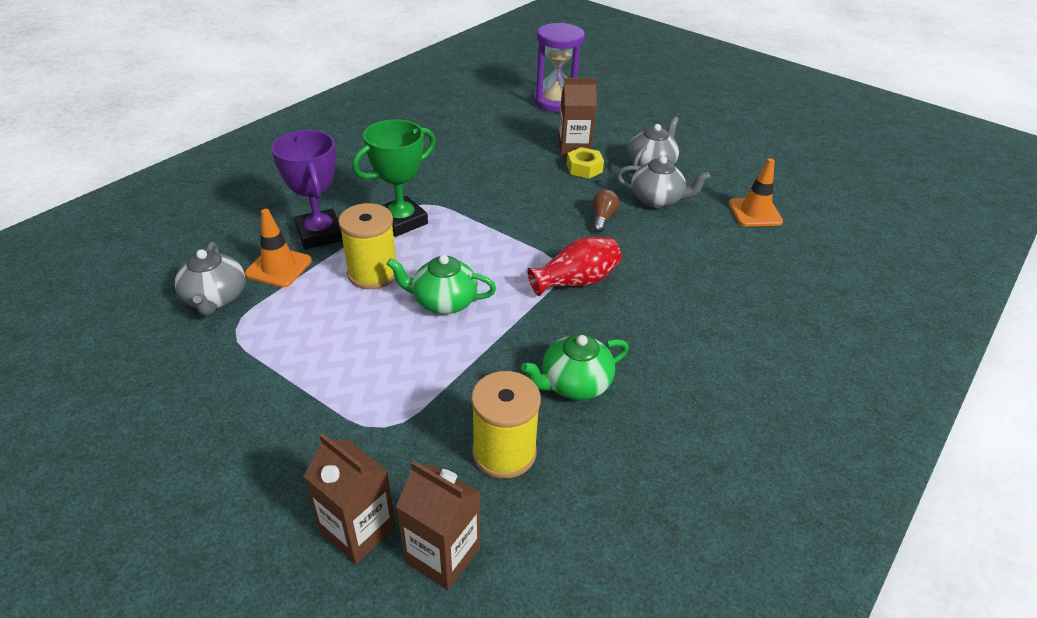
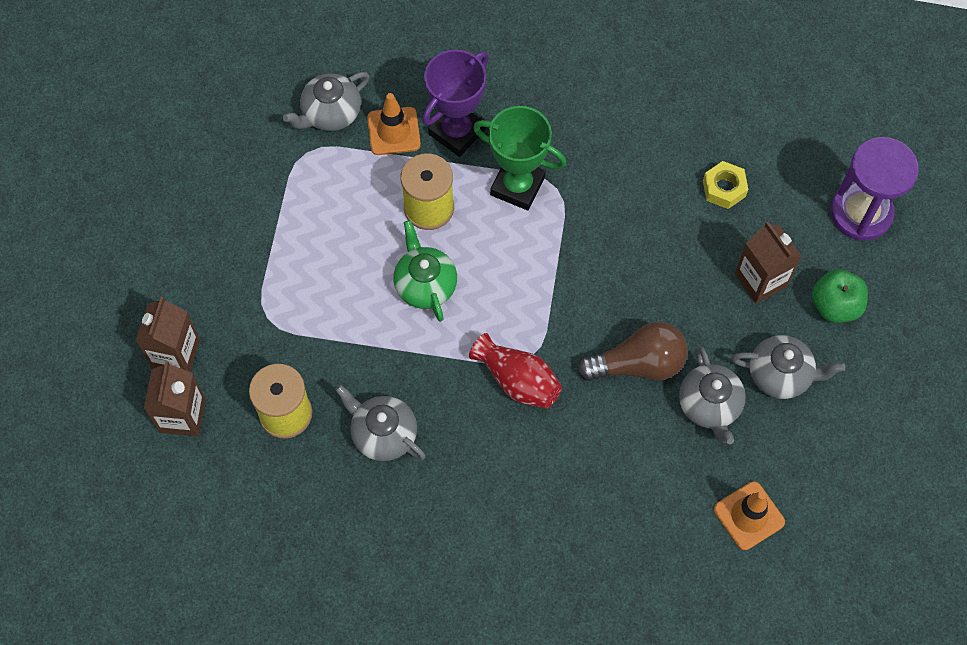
camera: 65 degrees right, 25 degrees up
(574, 384) = (383, 434): green teapot -> grey teapot
(584, 168) = (725, 307): yellow nut -> yellow nut (724, 188)
(602, 218) = (638, 364): brown light bulb -> brown light bulb, size x1.85
(614, 130) = (834, 306): none -> green apple

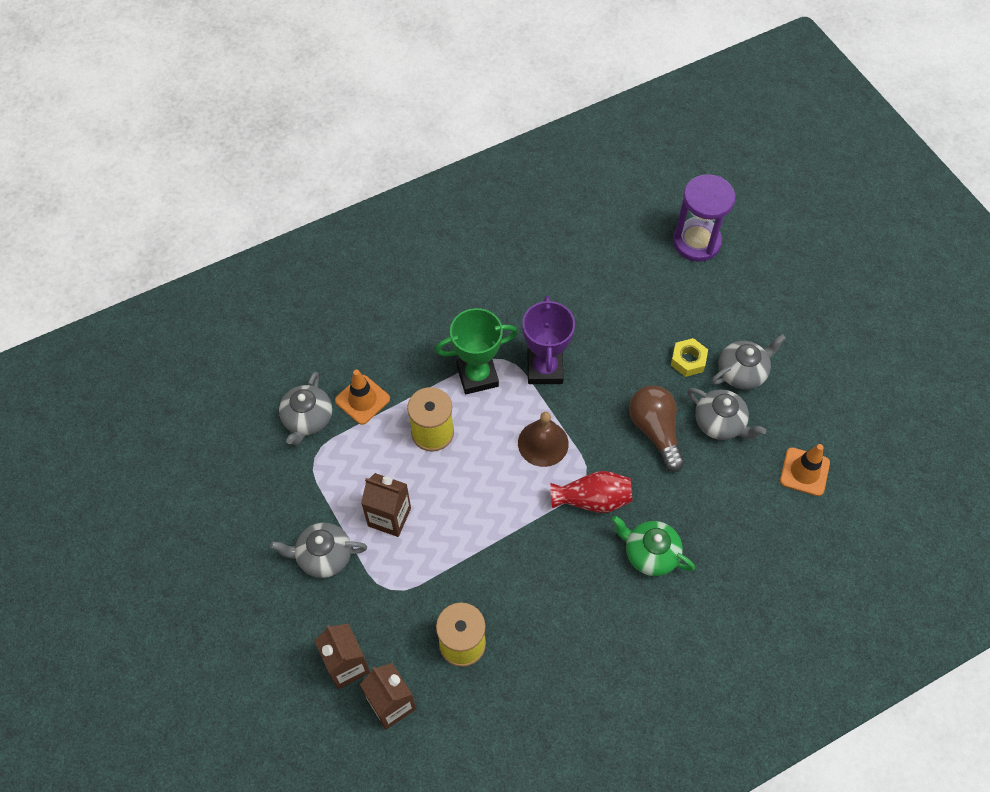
camera: 40 degrees left, 5 degrees down
(383, 434) = (539, 603): grey teapot -> grey teapot (323, 556)
(425, 284) = (476, 484): green teapot -> green teapot (650, 553)
(457, 132) = (405, 370): purple trophy -> purple trophy (545, 369)
(520, 294) = (543, 443): none -> brown bell
(638, 364) = (655, 431): brown light bulb -> brown light bulb turned 60 degrees counterclockwise
(724, 188) = (605, 284): yellow nut -> yellow nut (688, 360)
(760, 280) = (678, 324): brown carton -> brown carton (389, 517)
(834, 306) = (733, 307): green apple -> none

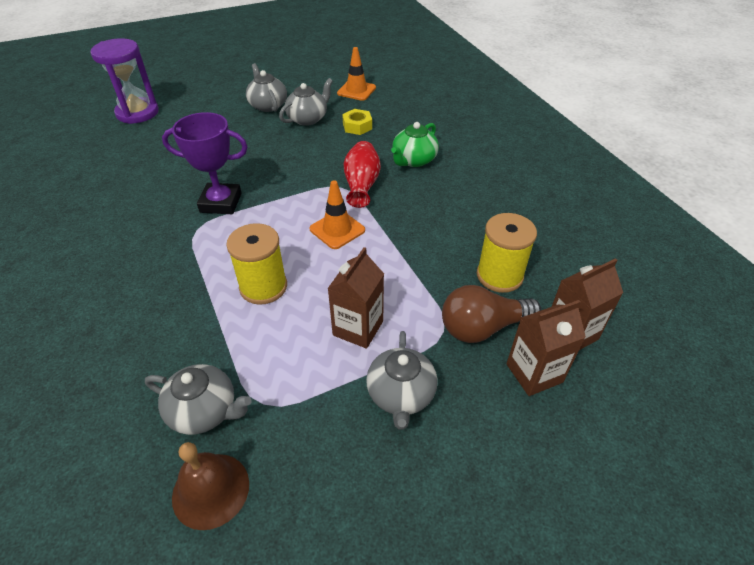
camera: 85 degrees left, 15 degrees down
(362, 400) = (198, 349): orange traffic cone -> orange traffic cone (337, 230)
(477, 376) = (208, 248): green trophy -> none
(543, 443) = (299, 209): brown bell -> brown bell (211, 490)
(655, 431) = (305, 148): brown light bulb -> brown light bulb (482, 327)
(688, 360) = (247, 127): yellow nut -> yellow nut (357, 126)

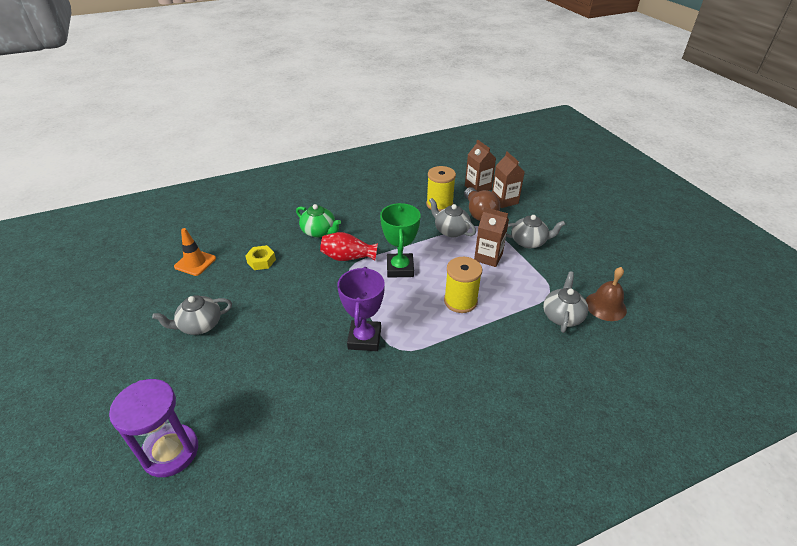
camera: 90 degrees left, 5 degrees down
(308, 119) = (238, 293): grey teapot -> grey teapot (451, 230)
(337, 230) = (400, 268): orange traffic cone -> green trophy

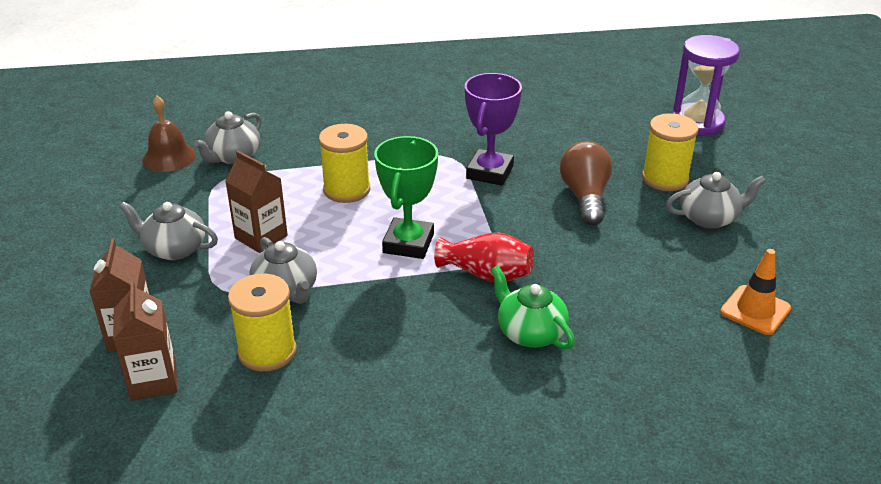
camera: 165 degrees left, 5 degrees down
(224, 360) = (665, 179): none -> yellow spool
(261, 261) = (636, 293): yellow nut -> none
(479, 213) = (207, 317): brown light bulb -> brown light bulb (585, 197)

